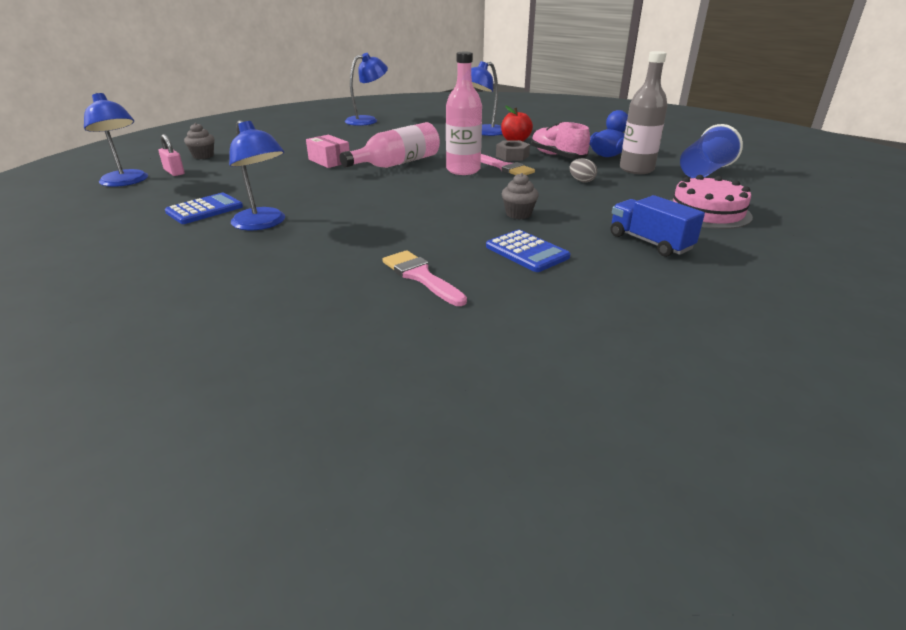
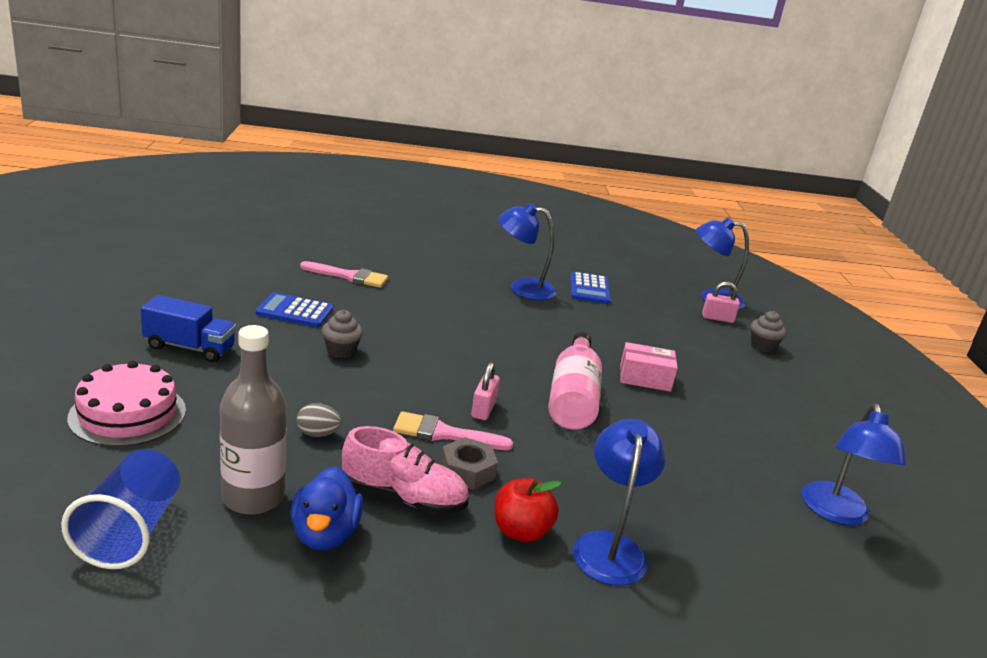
camera: 135 degrees right, 5 degrees down
(463, 170) = (483, 409): pink bottle -> pink padlock

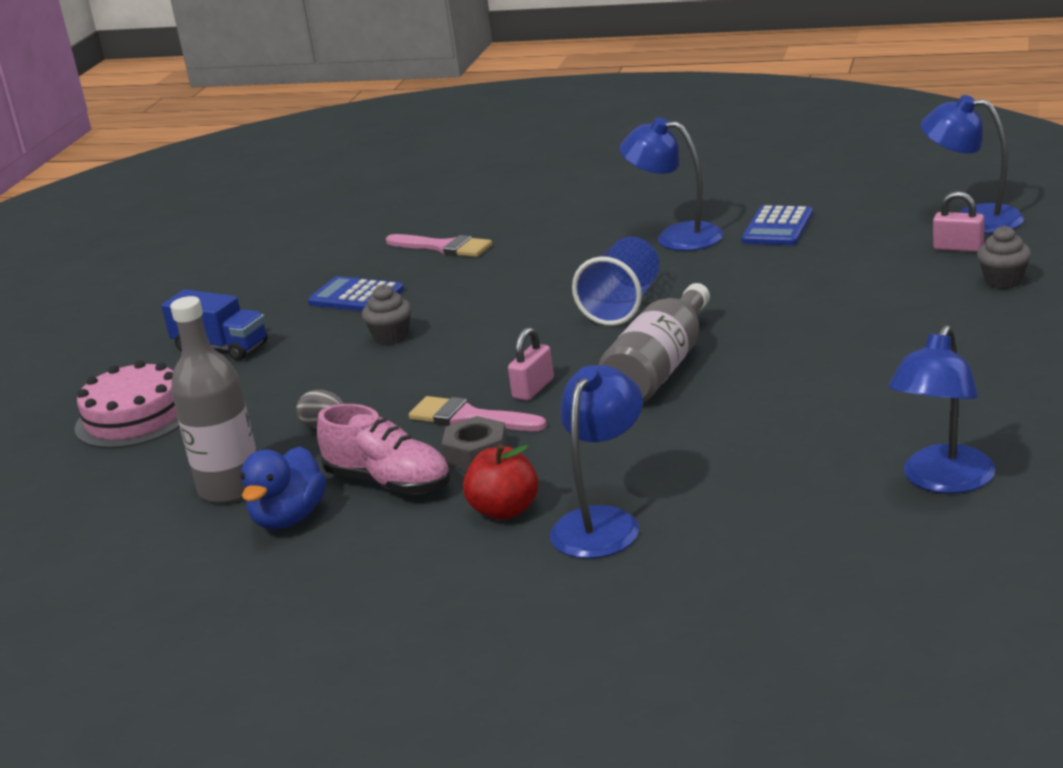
camera: 25 degrees right, 0 degrees up
(130, 531) = (104, 520): blue cup -> blue cup (623, 305)
(573, 397) = (660, 368): pink bottle -> grey bottle
(645, 378) = (780, 337): pink box -> none

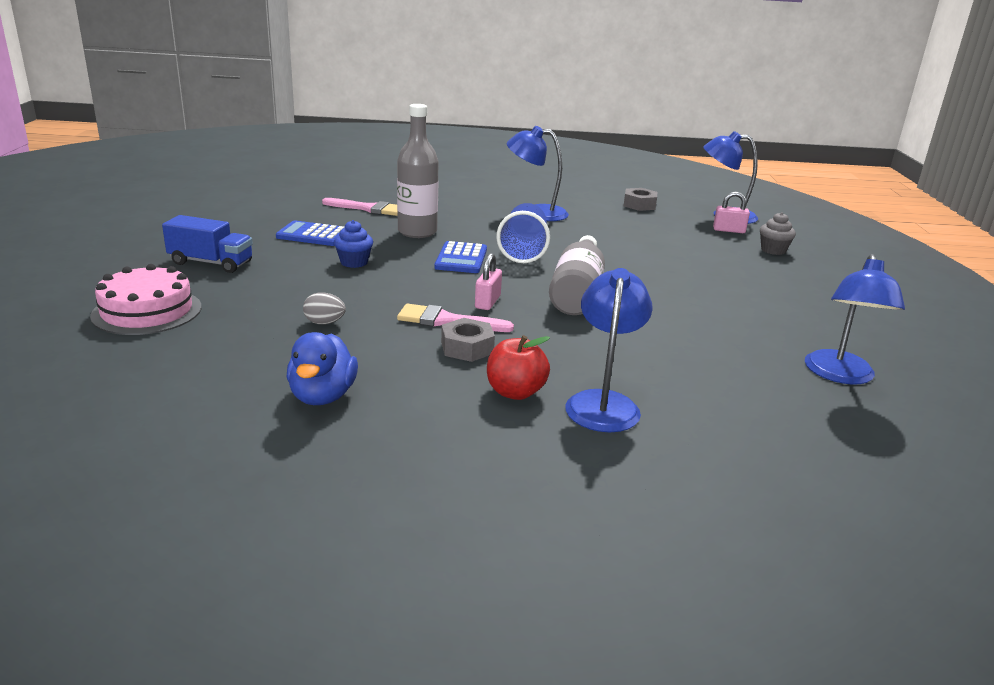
camera: 20 degrees left, 0 degrees up
(230, 488) = (257, 370): grey bottle -> grey bottle (417, 232)
(389, 483) = (402, 368): pink shoe -> none
(391, 337) = (354, 262): grey cupcake -> blue cupcake
(777, 227) = (601, 212): blue calculator -> blue calculator (461, 258)
(846, 209) = (639, 205): none -> grey nut

